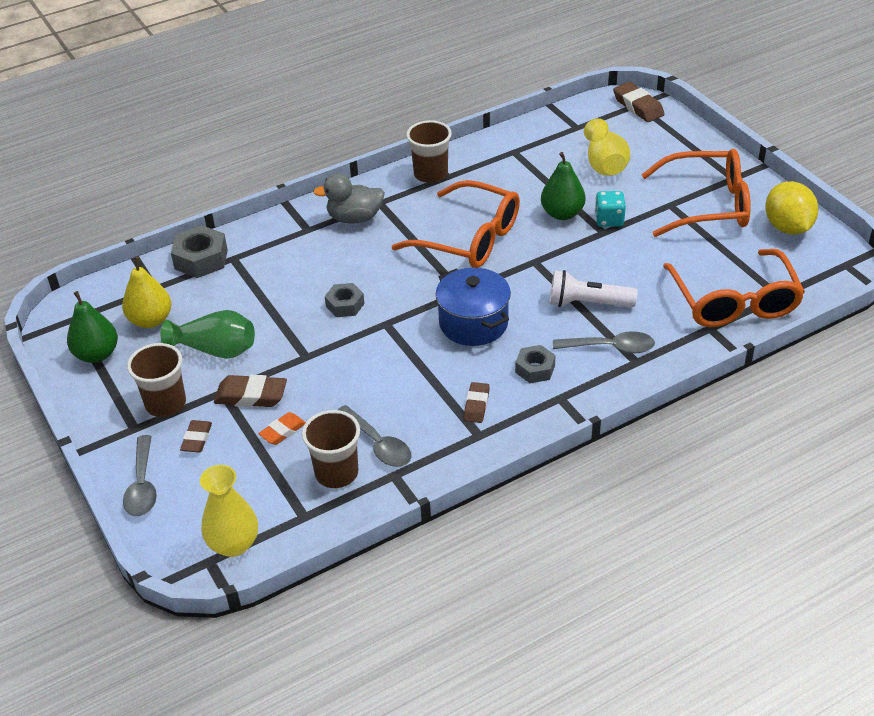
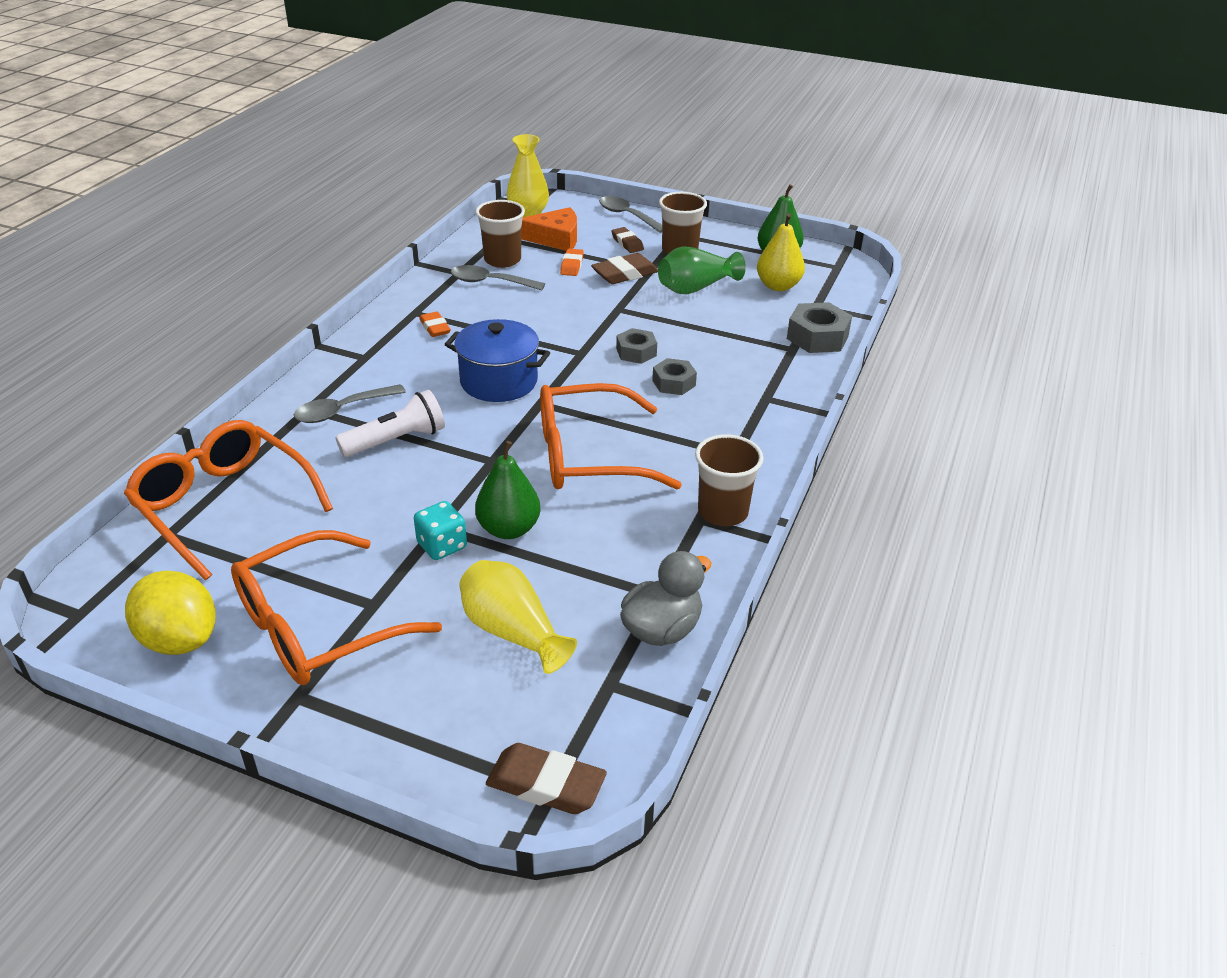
camera: 140 degrees right, 5 degrees down
(252, 483) = (555, 238): none -> orange cheese
(355, 218) = (736, 427): grey duck -> grey duck (662, 629)
(476, 405) = (435, 328): brown eraser -> orange eraser
(535, 369) = (405, 368): grey nut -> grey nut (674, 383)

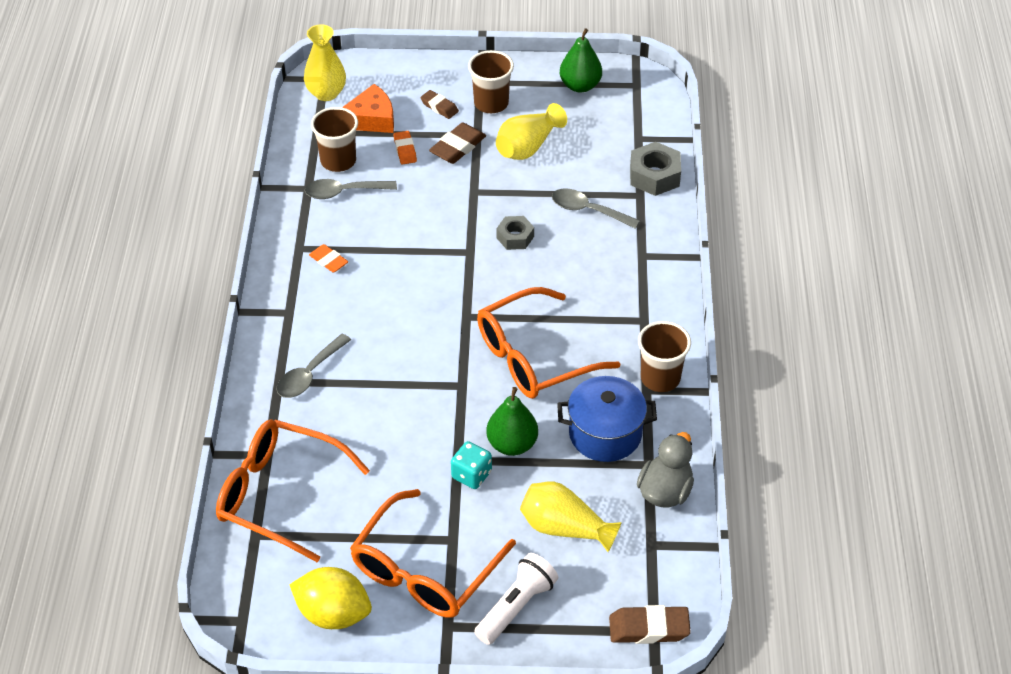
camera: 20 degrees left, 10 degrees up
(396, 440) = (374, 390): white flashlight -> white flashlight (516, 606)
(499, 381) = (419, 304): blue pot -> blue pot (605, 434)
(627, 216) = (420, 70): grey spoon -> grey spoon (588, 210)
(674, 383) = (562, 262): grey nut -> none
(696, 288) = (528, 146): green vase -> yellow vase
(778, 286) = (596, 124): yellow pear -> none

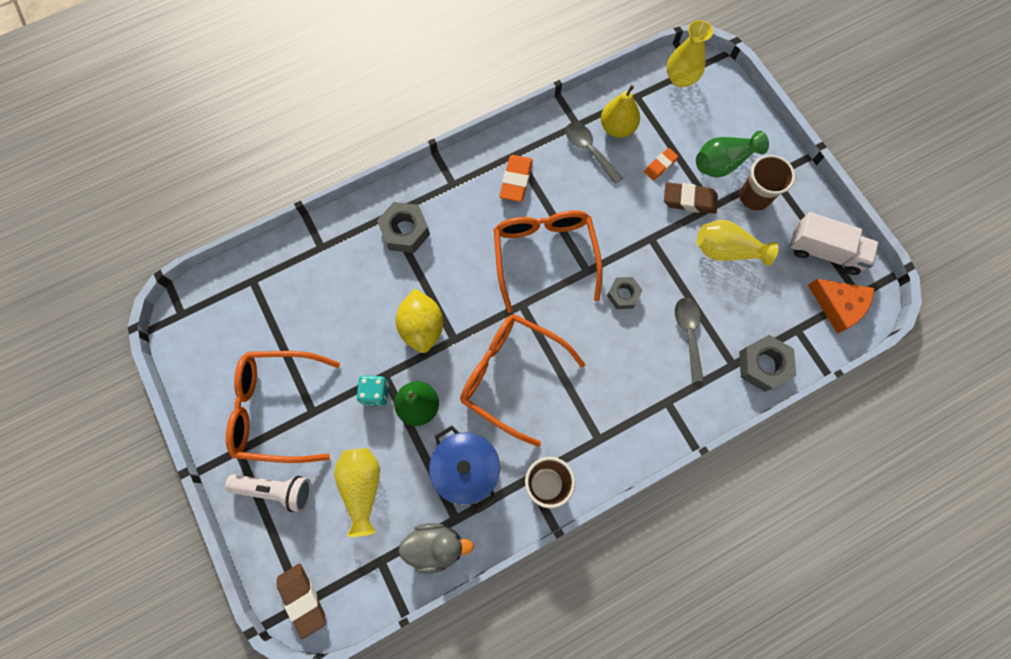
camera: 60 degrees right, 25 degrees up
(279, 494) = (292, 275): orange glasses -> orange glasses (544, 255)
(309, 374) = (405, 231): grey spoon -> grey nut
(329, 261) = (516, 180): orange eraser -> orange eraser, size x1.56
(333, 614) = (213, 368): yellow lemon -> yellow lemon (422, 327)
(338, 161) = (617, 128): brown cup -> yellow pear
(370, 119) = (675, 123): orange cheese -> orange cheese (838, 305)
(439, 107) = (723, 162): brown eraser -> green vase
(580, 86) = (824, 251): green pear -> white truck

